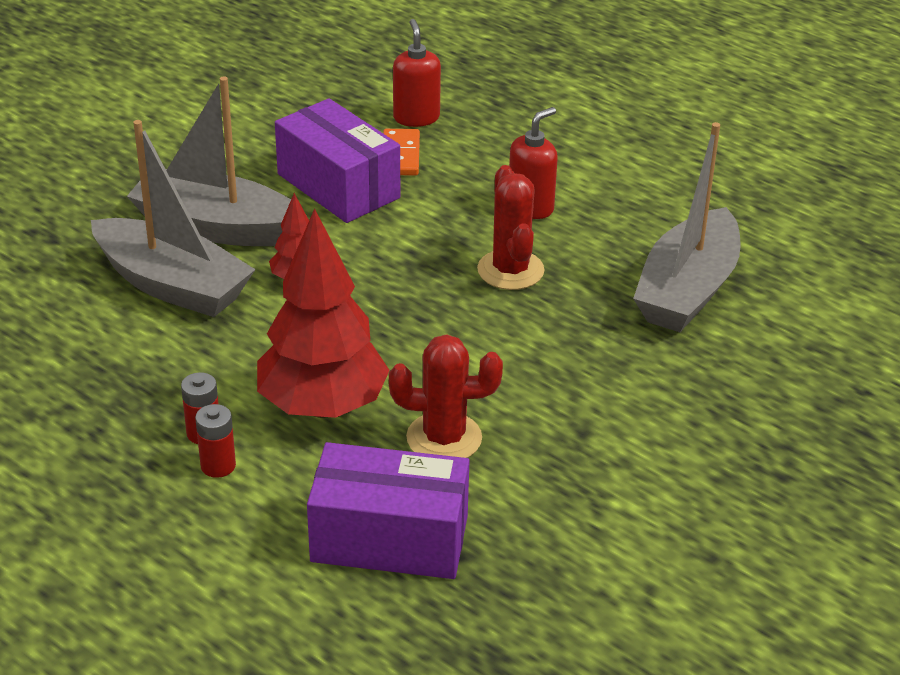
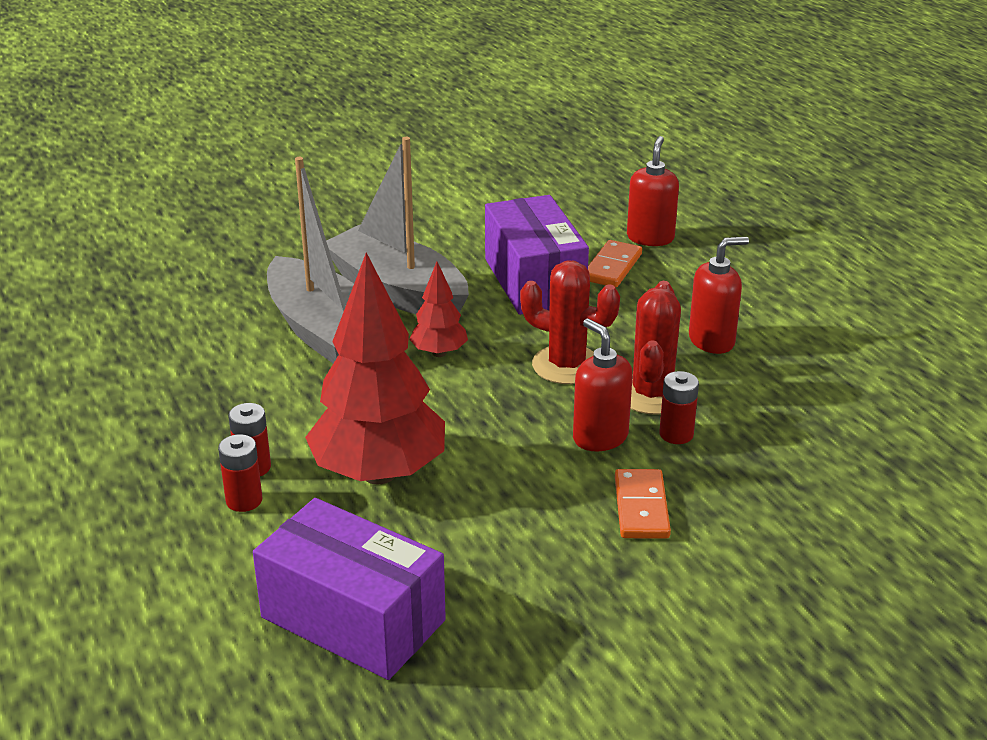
camera: 25 degrees right, 5 degrees down
(444, 438) = (475, 536): red cactus -> red cactus (566, 365)
(491, 321) = (600, 437): none -> red soap dispenser
(553, 301) = (676, 434): none -> red battery
(564, 374) = (641, 507): none -> orange domino
(687, 290) = (830, 459): grey boat -> none

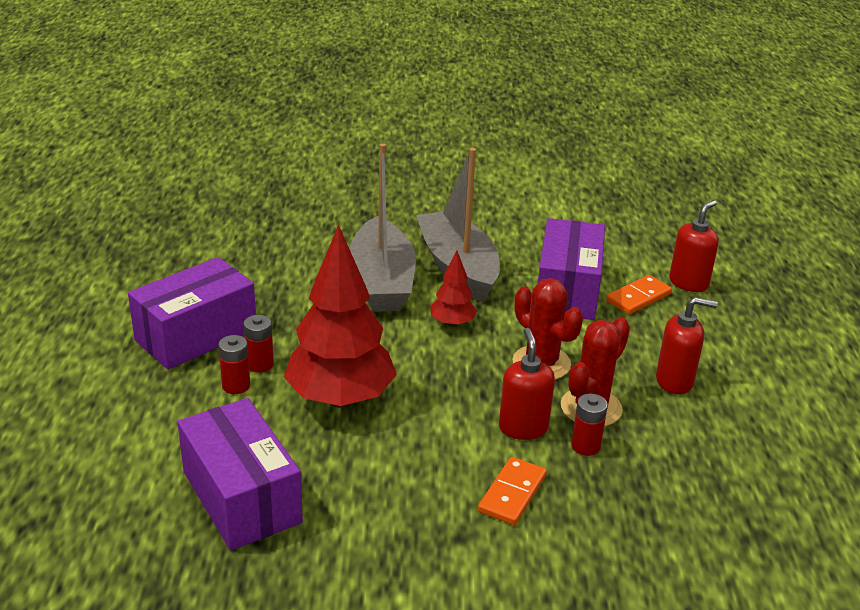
camera: 25 degrees right, 0 degrees up
(145, 460) = (196, 335): none -> purple box

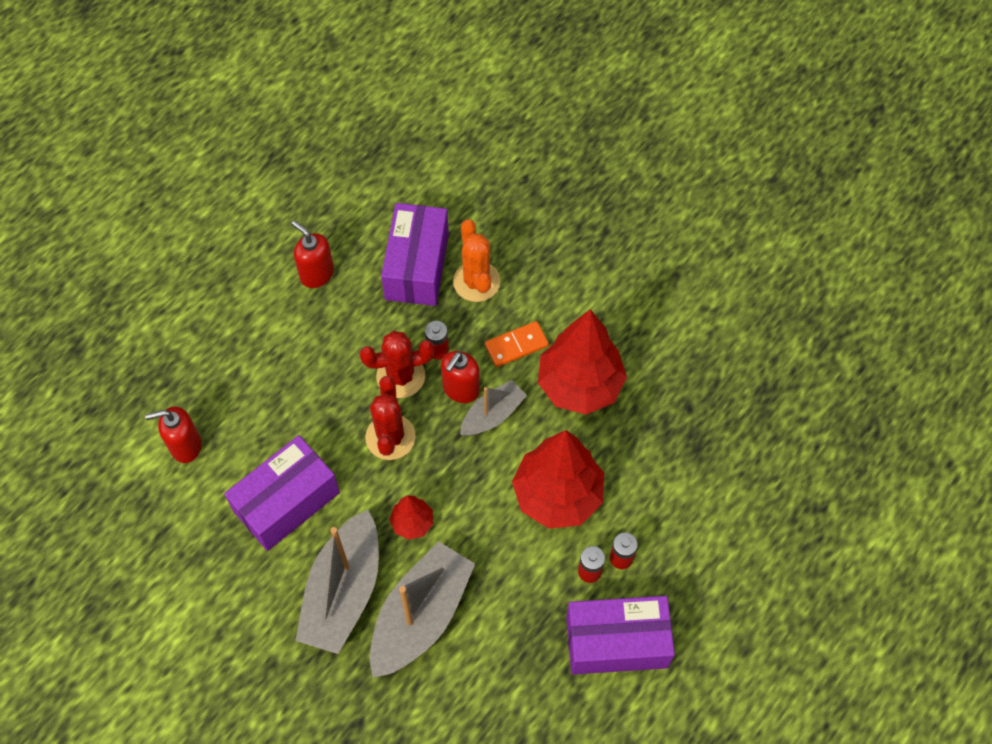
camera: 140 degrees left, 30 degrees up
(241, 497) = (678, 448): purple box -> purple box (417, 266)
(405, 495) = (580, 385): none -> red tree
(469, 424) = (492, 415): none -> grey boat
(627, 529) = (476, 281): none -> orange cactus
(638, 297) = (243, 456): orange domino -> none
(675, 381) = (320, 361): red soap dispenser -> red soap dispenser (316, 274)

